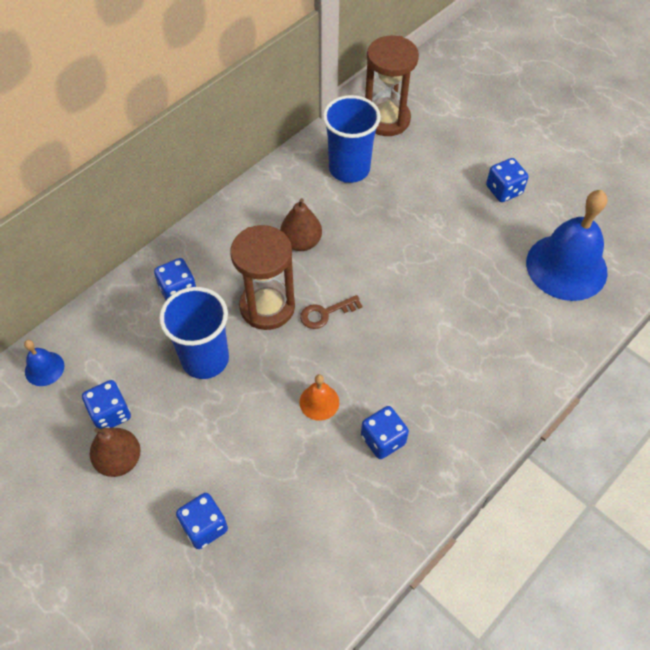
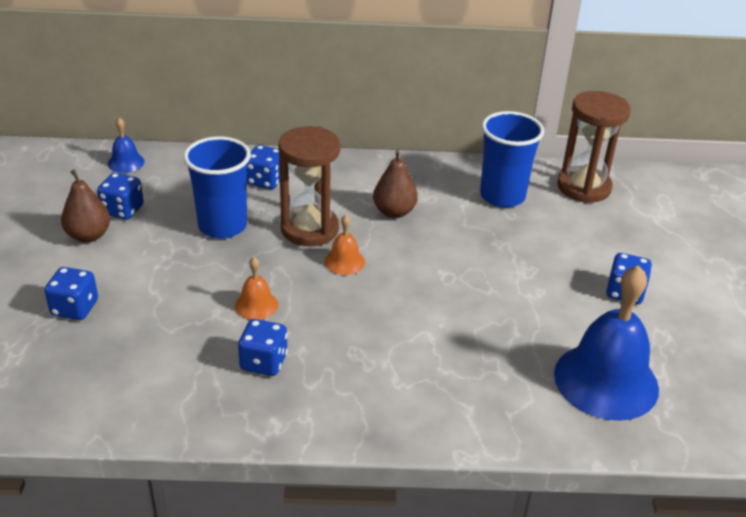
camera: 45 degrees right, 20 degrees down
(325, 313) = (344, 261): brown key -> orange bell

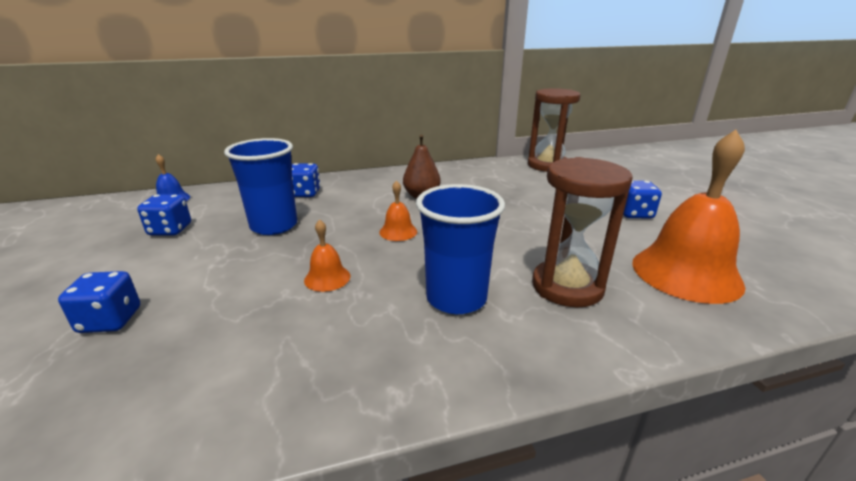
camera: 15 degrees left, 10 degrees down
(88, 236) = (132, 254): brown pear -> none
(264, 362) = (354, 328): blue dice -> none
(309, 229) = (356, 216): brown hourglass -> brown hourglass (567, 287)
(502, 196) = (496, 177): blue cup -> blue cup (456, 298)
(606, 381) = (686, 273): blue bell -> orange bell

